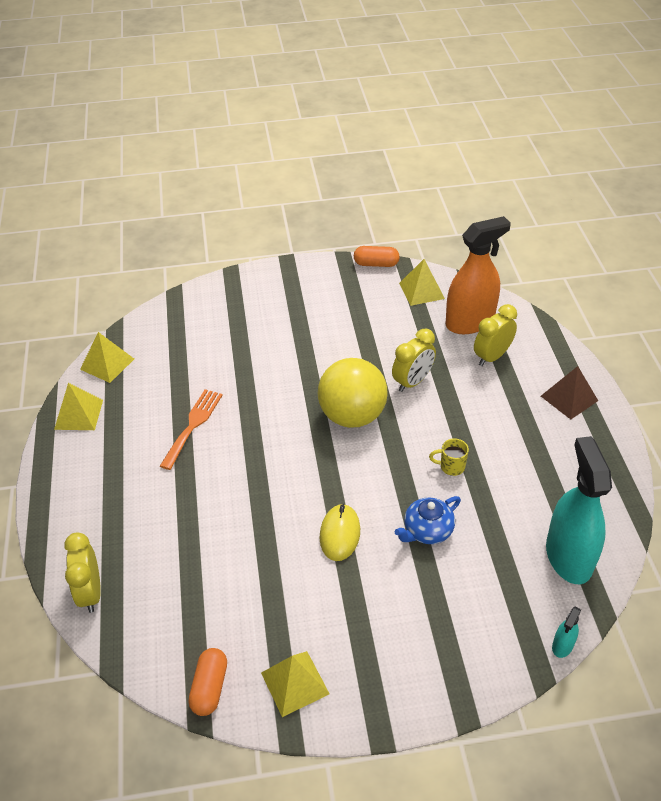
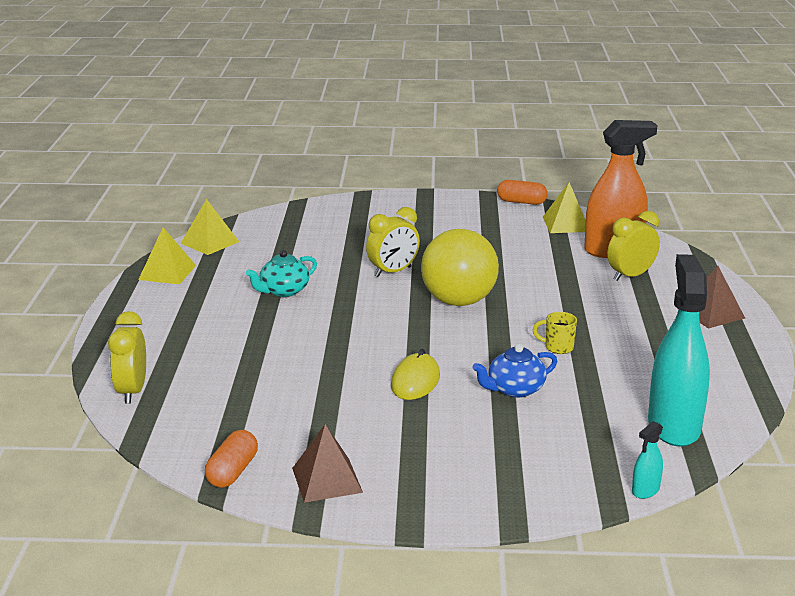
camera: 10 degrees right, 20 degrees down
(193, 425) = (283, 291): orange fork -> turquoise teapot
(294, 683) = (326, 480): yellow pyramid -> brown pyramid
(412, 382) = (534, 285): yellow clock -> yellow clock (393, 272)

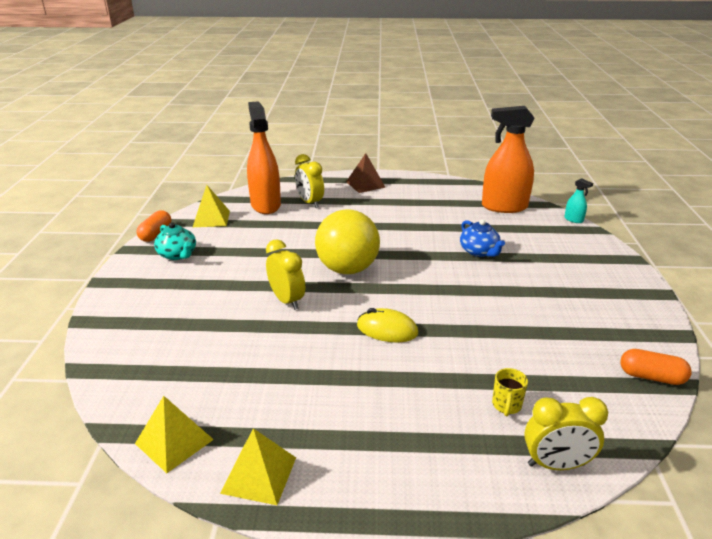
camera: 90 degrees left, 5 degrees up
(283, 291) = (321, 367): turquoise teapot -> turquoise teapot (178, 255)
(326, 480) = (632, 328): brown pyramid -> none
(415, 381) = (480, 290): yellow mouse -> yellow mouse (387, 329)
(557, 347) = (418, 234): yellow mug -> yellow mug (506, 406)
(674, 426) = (504, 207): turquoise spray bottle -> orange spray bottle

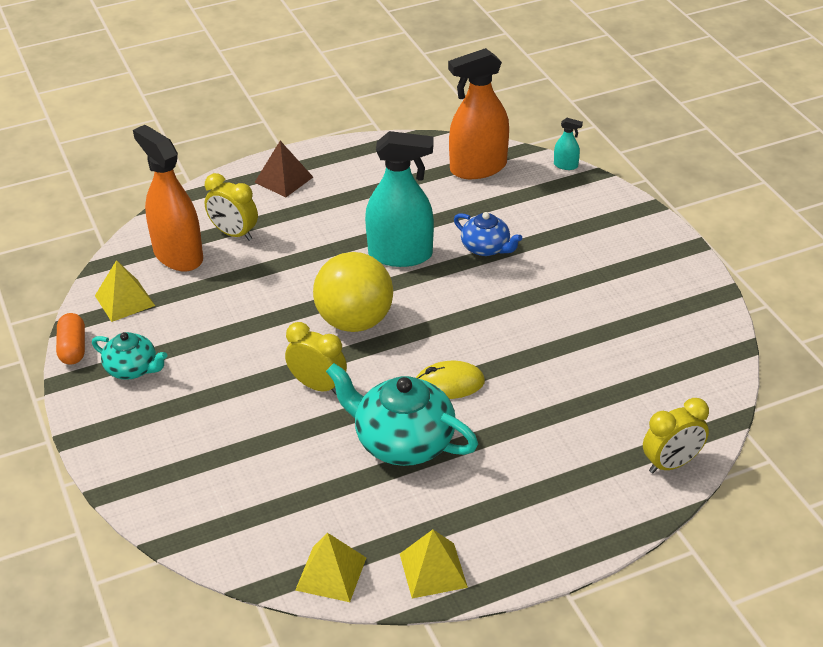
camera: 25 degrees left, 10 degrees up
(318, 358) = (402, 441): none -> turquoise teapot
(411, 240) = (400, 255): none -> turquoise spray bottle
(506, 406) = (606, 425): yellow mug -> none
(651, 377) = (716, 349): orange capsule -> none

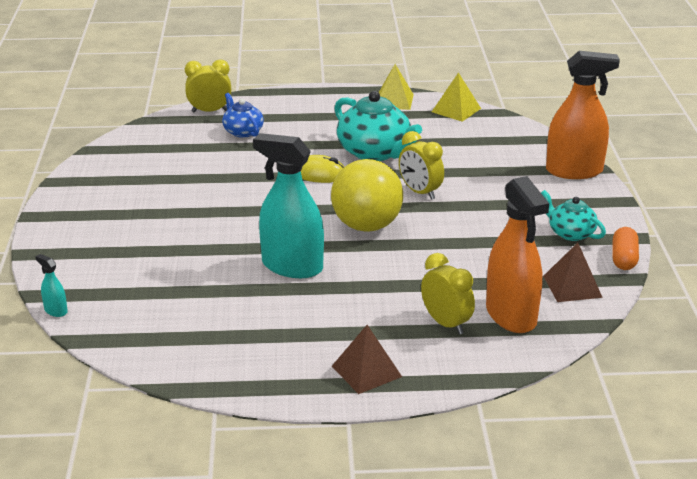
camera: 160 degrees left, 10 degrees down
(124, 300) = (572, 286): yellow pyramid -> brown pyramid
(478, 168) = (146, 331): orange spray bottle -> orange spray bottle (574, 171)
(486, 248) = (209, 254): blue teapot -> blue teapot (242, 131)

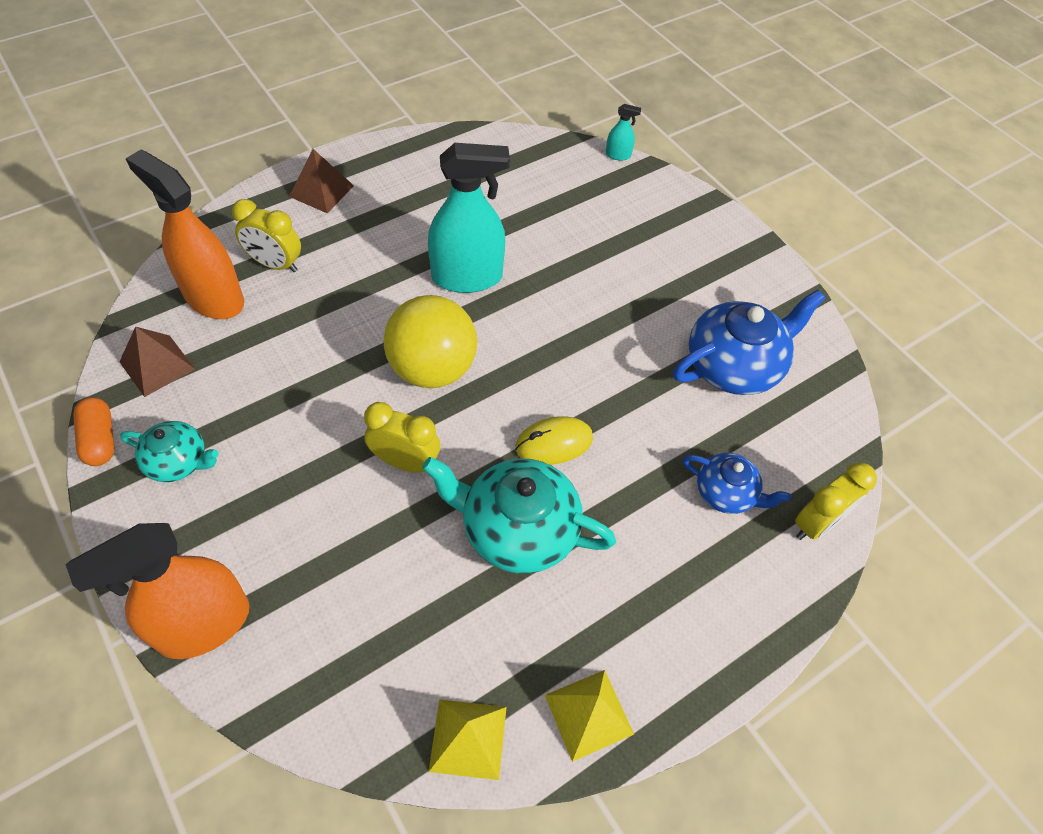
camera: 145 degrees right, 25 degrees up
(162, 170) = (734, 365): none -> blue teapot

